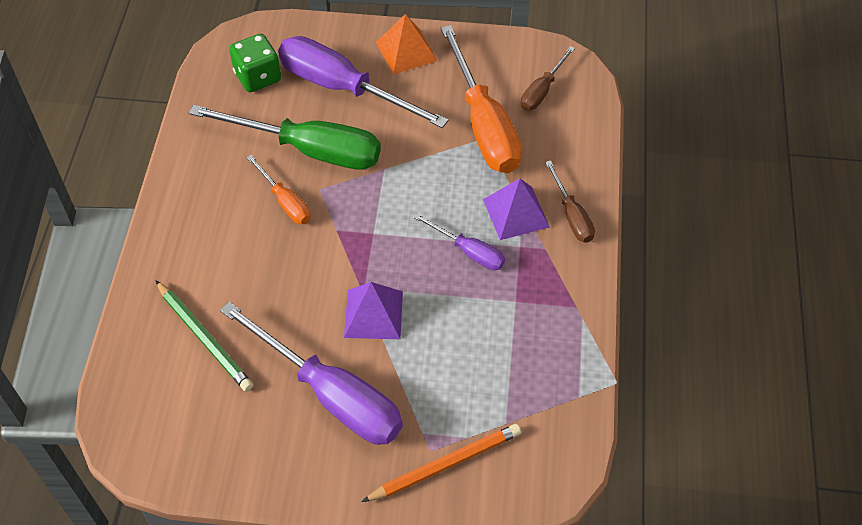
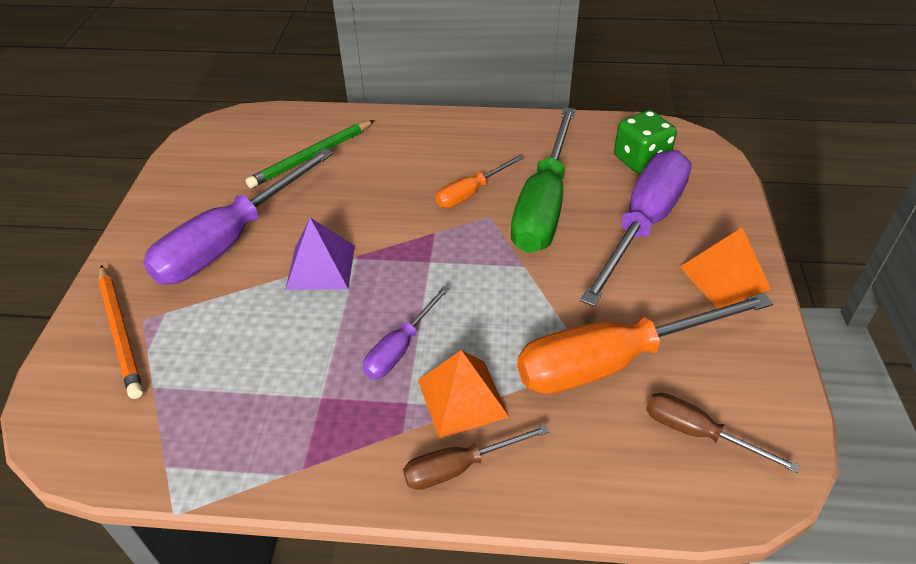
camera: 90 degrees right, 10 degrees down
(516, 213) = (462, 398): purple pyramid -> orange pyramid

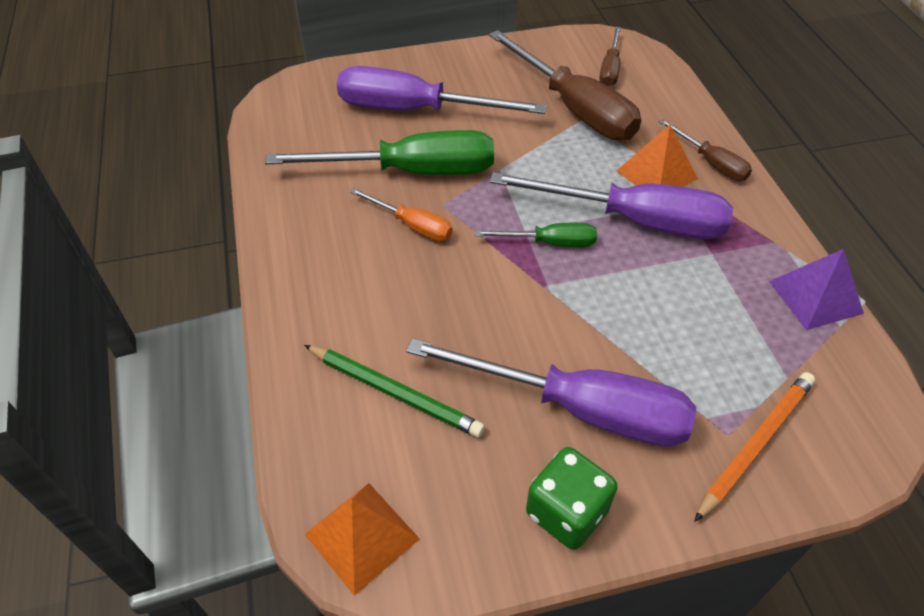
camera: 110 degrees left, 5 degrees up
(321, 267) = (574, 308): purple pyramid -> purple pyramid (815, 297)
(400, 348) = (634, 221): purple screwdriver -> purple screwdriver, size x2.00
(404, 273) = (550, 243): none -> green screwdriver
(614, 361) = (574, 108): orange screwdriver -> brown screwdriver
(641, 160) = (320, 121): green dice -> green dice (566, 512)
(724, 277) = (460, 66): orange pyramid -> orange pyramid (361, 536)

